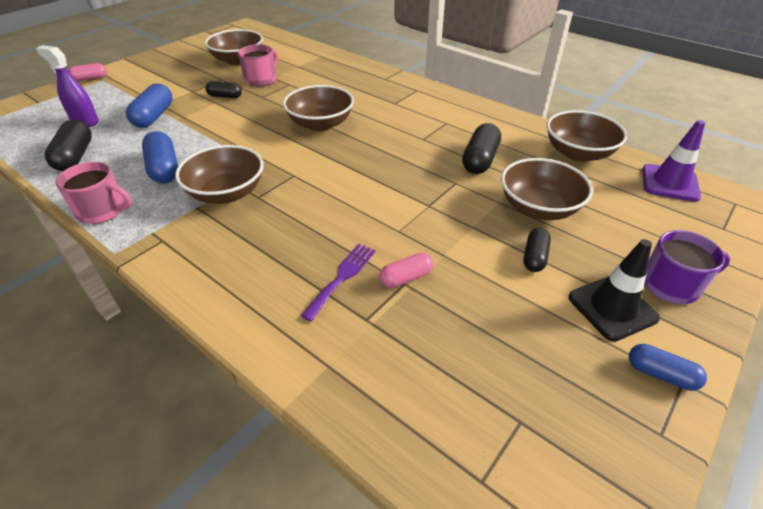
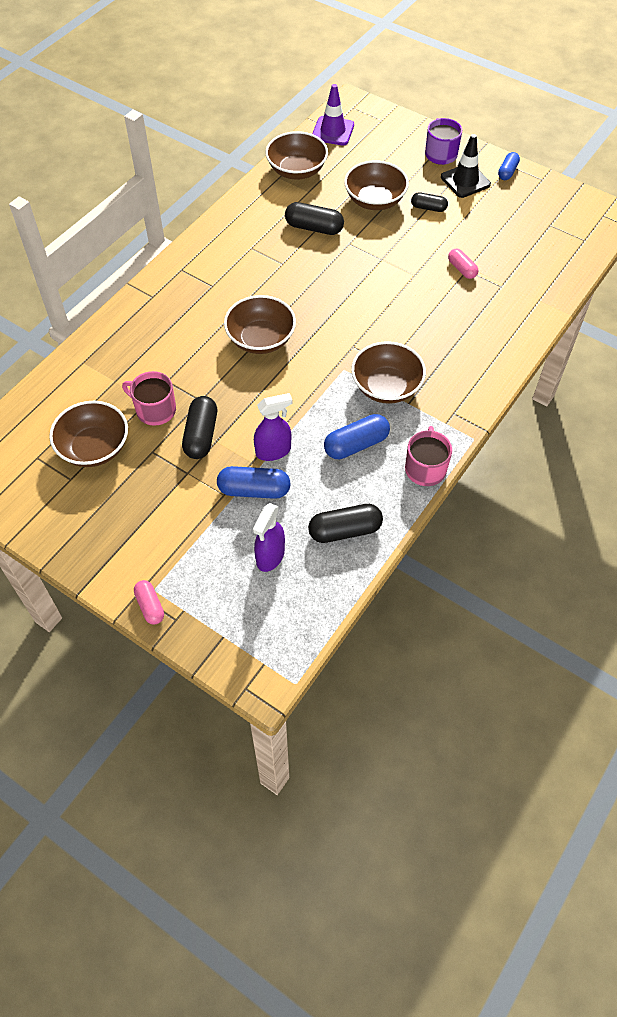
camera: 95 degrees left, 15 degrees up
(187, 126) = (273, 451): none -> purple spray bottle
(225, 96) = (201, 435): black capsule -> black capsule, size x1.60
(342, 277) = (469, 301): purple fork -> none

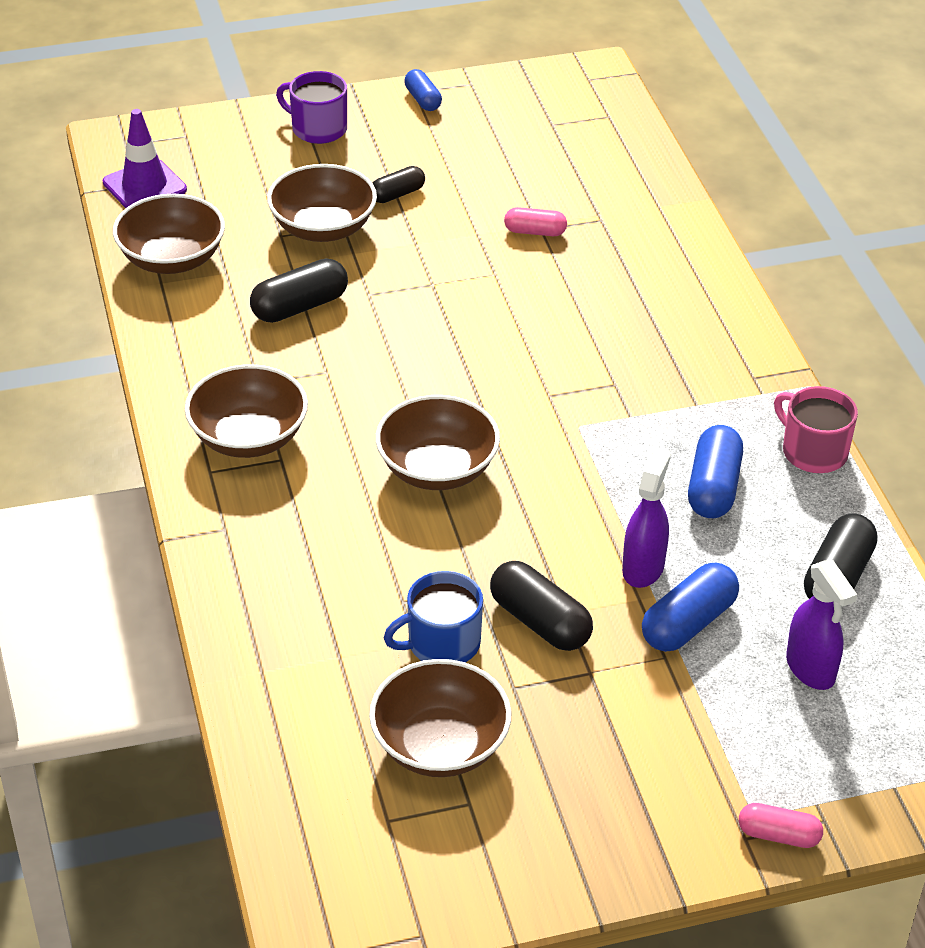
camera: 50 degrees left, 15 degrees down
(155, 410) = (442, 643): pink mug -> blue mug
(386, 387) = (650, 407): brown bowl -> brown bowl (249, 437)
(465, 181) = (392, 139): black traffic cone -> none

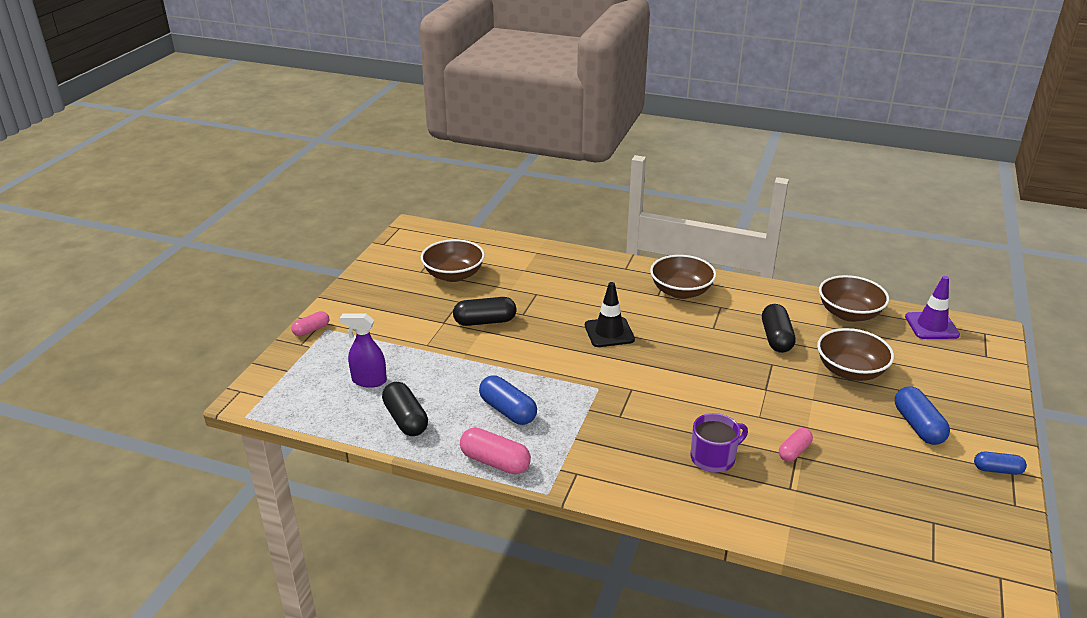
camera: 125 degrees right, 10 degrees down
(318, 128) = (973, 408): purple mug -> purple mug (714, 458)
(397, 194) = (873, 412): black capsule -> none
(437, 469) = (609, 332): brown bowl -> black traffic cone
(442, 643) = (502, 294): blue mug -> none
(643, 568) = (482, 363): purple spray bottle -> none
(688, 623) = (436, 360): blue capsule -> blue capsule (918, 426)
(813, 451) = (495, 462): pink mug -> pink capsule

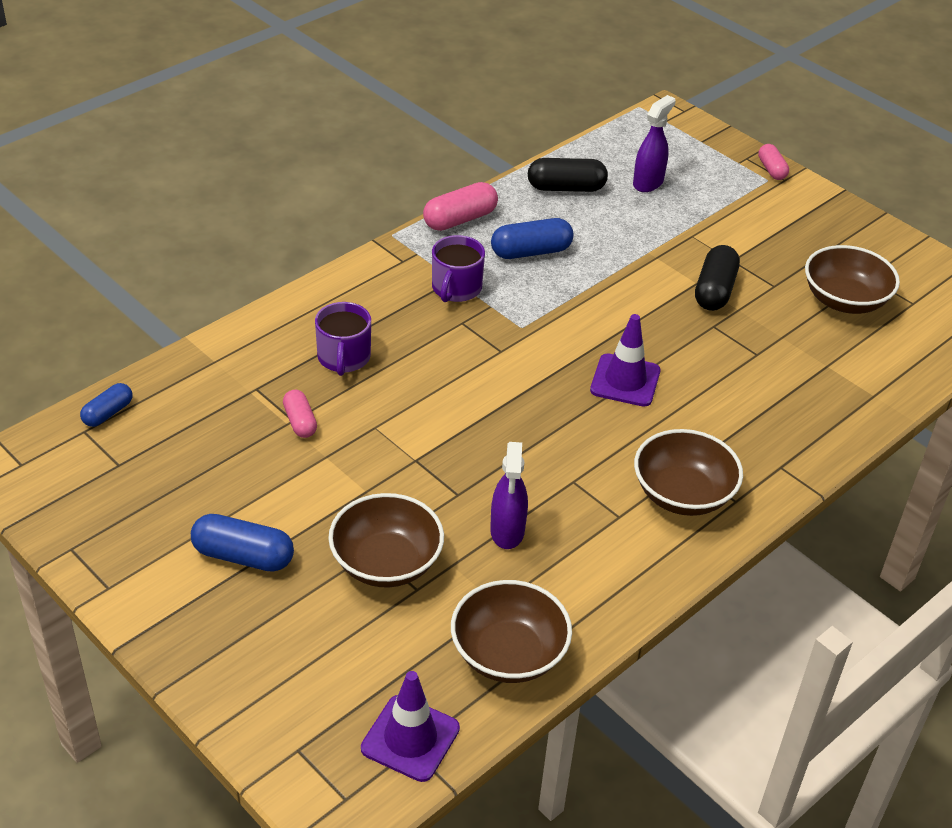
camera: 115 degrees right, 10 degrees up
(585, 432) = (456, 288): none -> purple mug
(609, 332) = (625, 380): black traffic cone -> purple traffic cone
(776, 338) = (507, 531): black capsule -> purple spray bottle
(997, 470) = (122, 574): blue capsule -> blue capsule (108, 413)

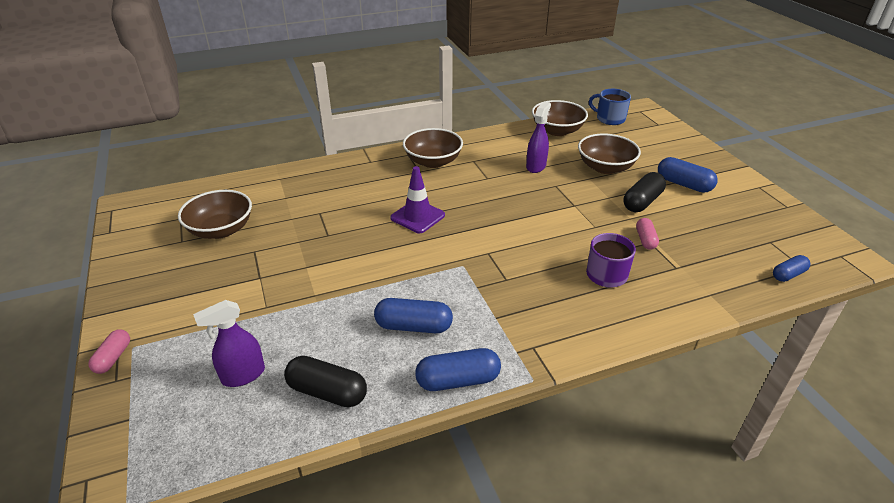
camera: 155 degrees left, 5 degrees down
(410, 738) = (609, 119): purple traffic cone -> blue mug
(456, 288) = (497, 308): purple mug -> none
(460, 219) = (458, 380): pink capsule -> blue capsule
(714, 291) = (300, 257): black capsule -> black capsule (642, 202)

